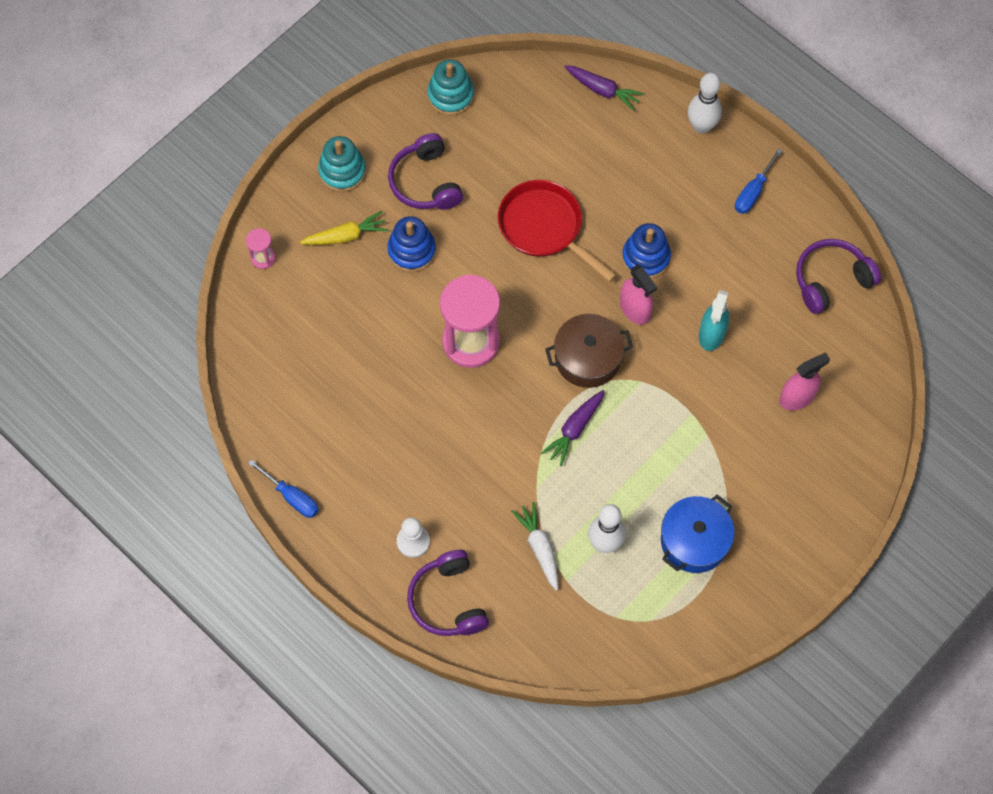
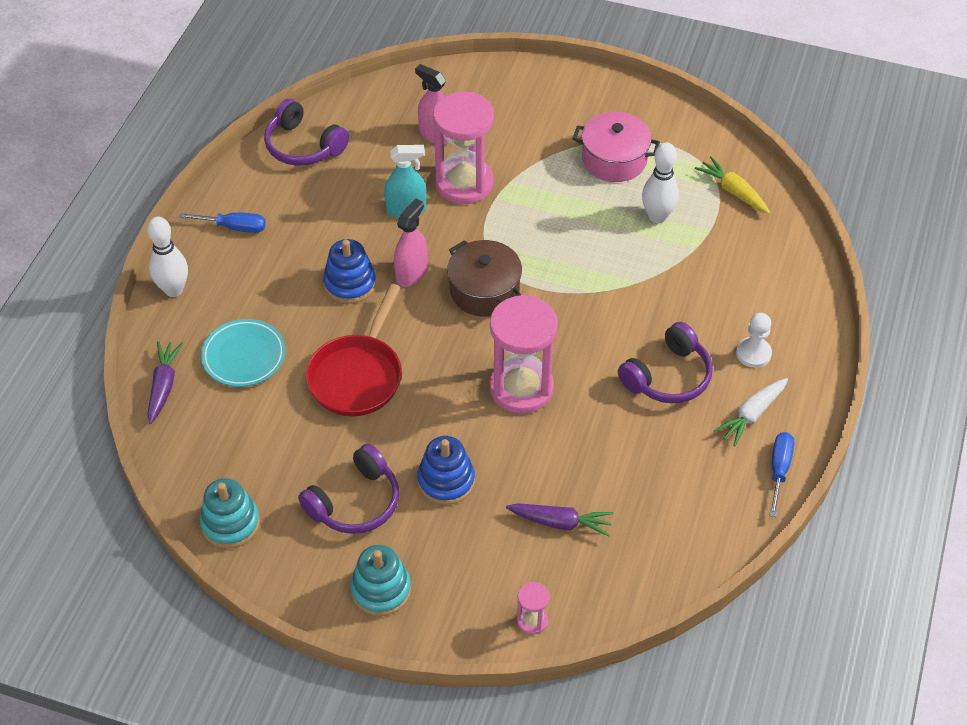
camera: 115 degrees left, 15 degrees down
(346, 236) = (461, 550): yellow carrot -> yellow carrot (733, 191)
(448, 601) = (789, 306): purple headphones -> purple headphones (668, 376)
(539, 547) = (693, 259): white carrot -> white carrot (751, 415)
(574, 429) = (563, 275): purple carrot -> purple carrot (560, 522)
(605, 154) = (244, 356): none -> turquoise plate
(694, 541) = (614, 159): blue pot -> pink pot
(722, 395) = (464, 183): none -> pink hourglass

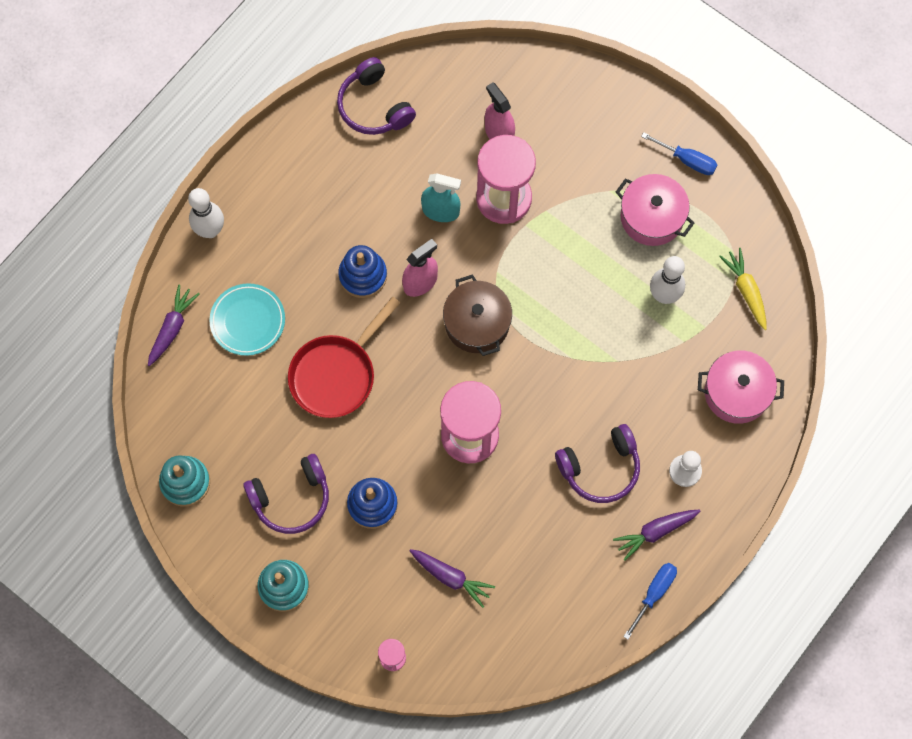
camera: 20 degrees right, 20 degrees up
(233, 227) = (282, 179): blue screwdriver -> blue screwdriver (686, 160)
(751, 415) = (655, 532): white carrot -> purple carrot
(768, 274) = (736, 392): none -> pink pot

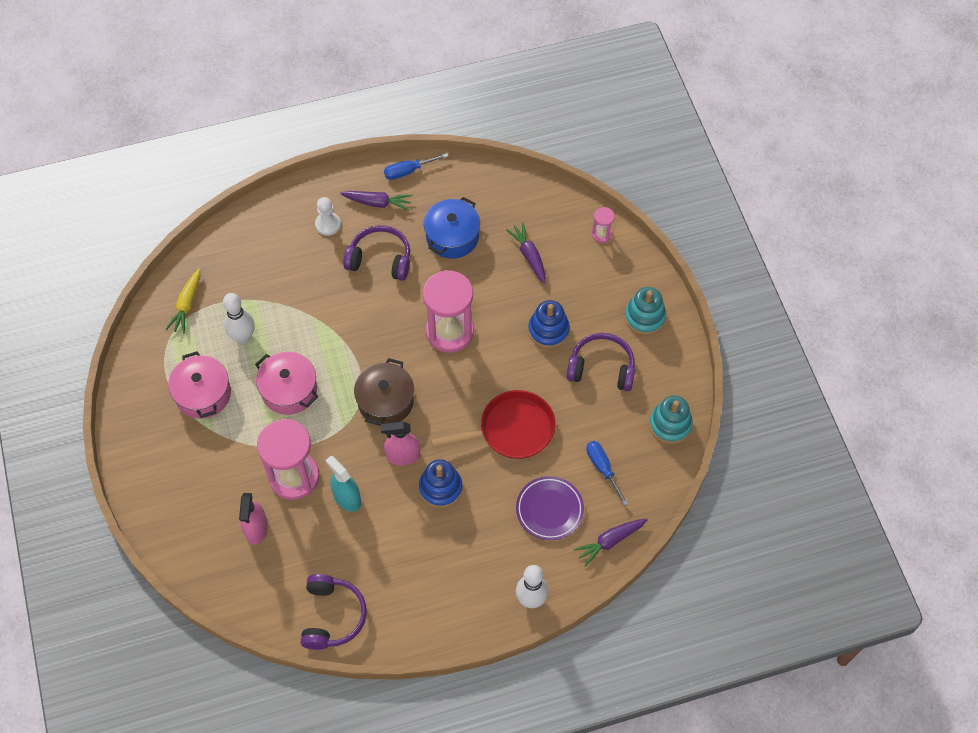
camera: 145 degrees left, 10 degrees down
(248, 321) = (549, 509): turquoise plate -> purple plate
(547, 545) = (452, 237): none -> blue pot
(686, 160) = (142, 417): blue screwdriver -> blue screwdriver (603, 469)
(736, 392) = (253, 248): pink pot -> pink pot (289, 390)

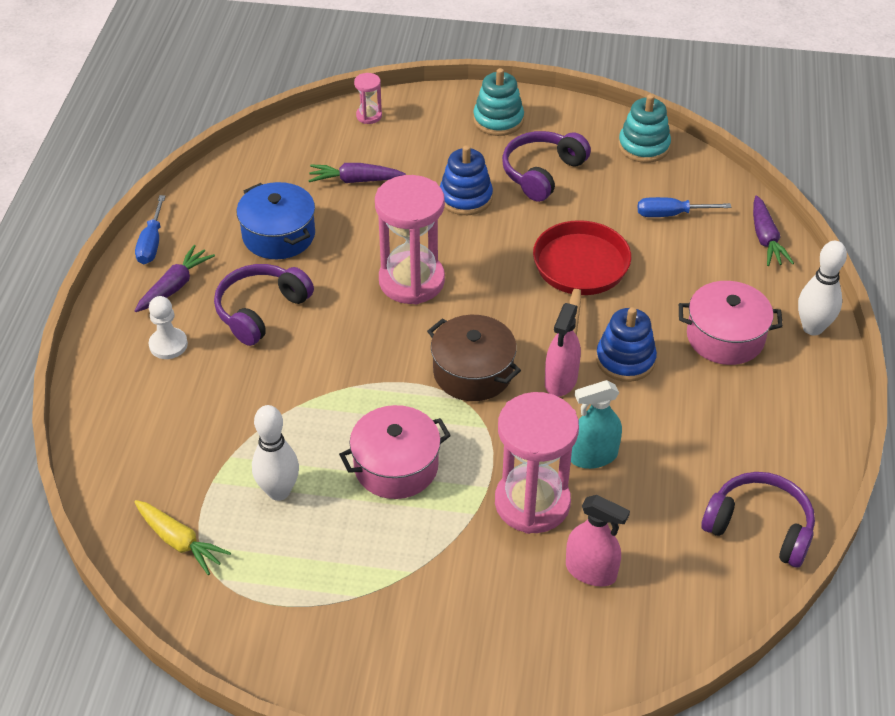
camera: 65 degrees left, 15 degrees down
(203, 394) = (341, 568): pink pot -> pink pot (725, 337)
(549, 509) = (702, 274): purple plate -> none

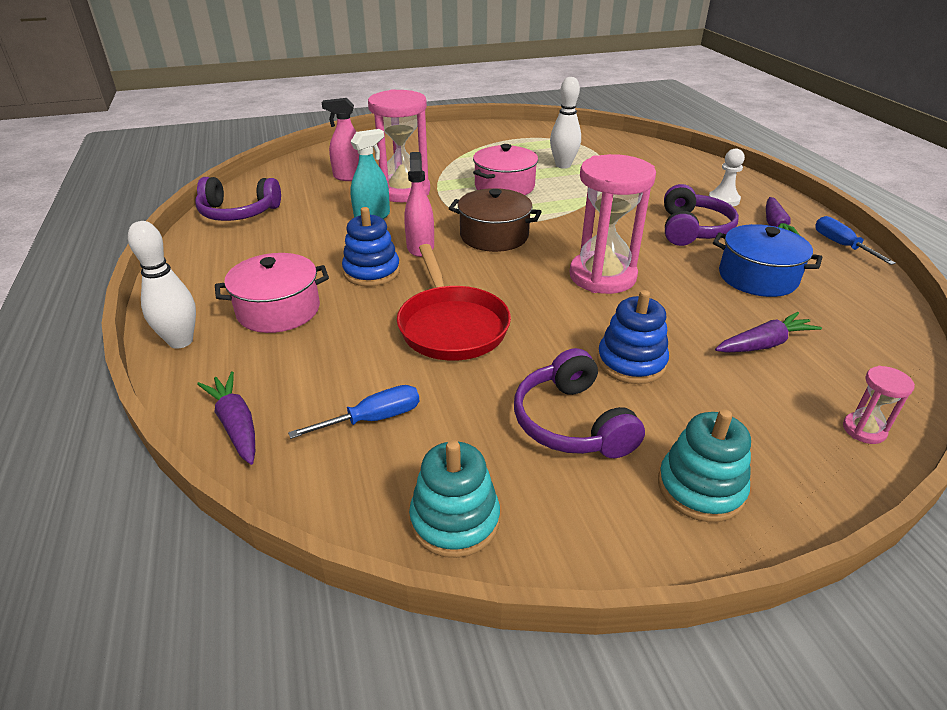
camera: 155 degrees right, 10 degrees down
(179, 542) = (592, 143): yellow carrot -> none
(542, 173) = (571, 423): purple headphones -> purple headphones turned 150 degrees clockwise

